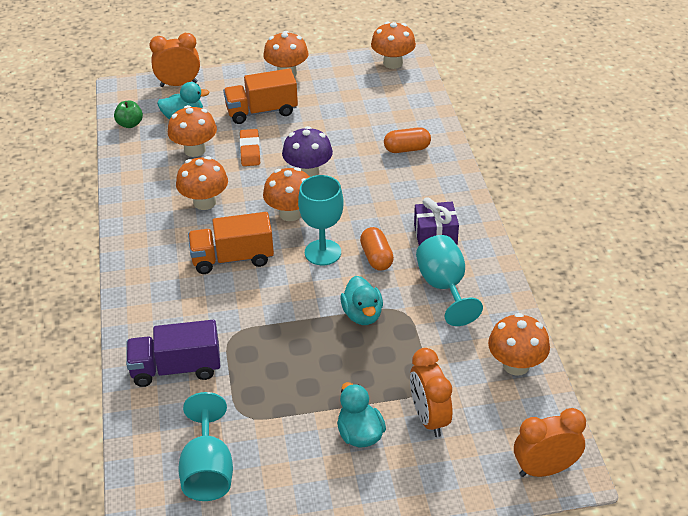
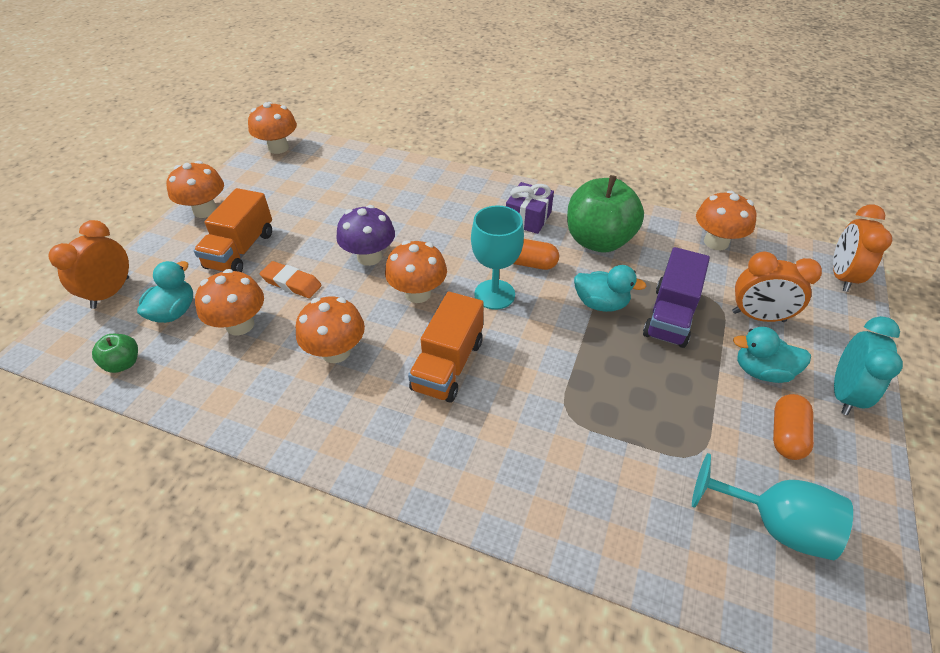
camera: 60 degrees left, 5 degrees up
(176, 369) = (593, 489): purple truck -> purple truck (670, 316)
(373, 494) = (844, 394): none -> turquoise clock
(407, 149) = (402, 188): orange capsule -> orange capsule (786, 435)
(444, 287) = (598, 241): turquoise goblet -> green apple

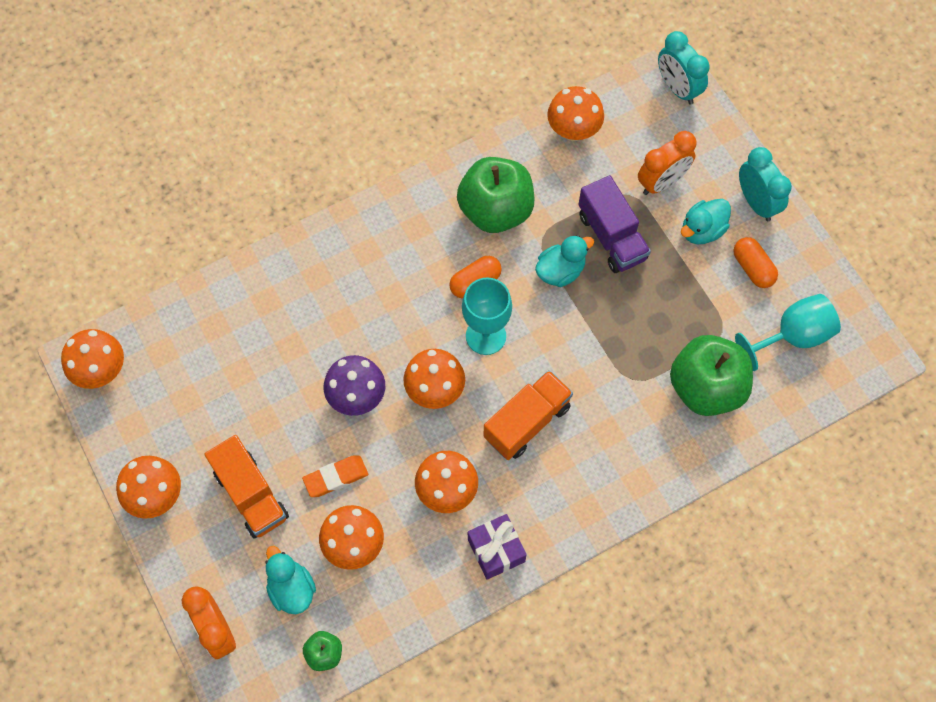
camera: 50 degrees left, 20 degrees up
(448, 365) = (527, 422): orange truck -> orange truck turned 105 degrees counterclockwise
(528, 218) = (420, 237): purple gift -> purple gift (496, 550)
(628, 481) = (706, 388): none -> green apple
(841, 276) = (677, 88): orange clock -> turquoise clock

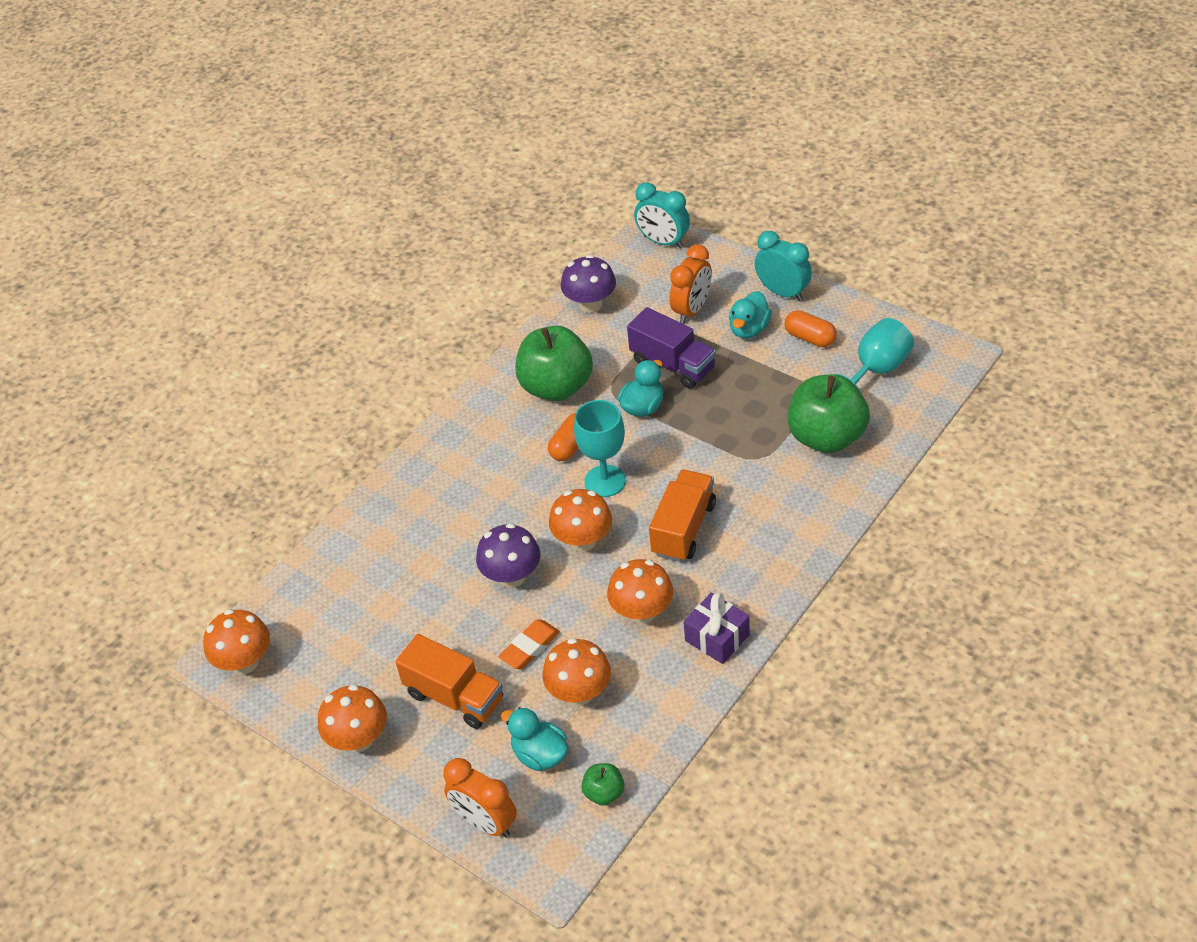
camera: 20 degrees left, 20 degrees down
(573, 130) = (590, 304): orange mushroom -> purple mushroom

